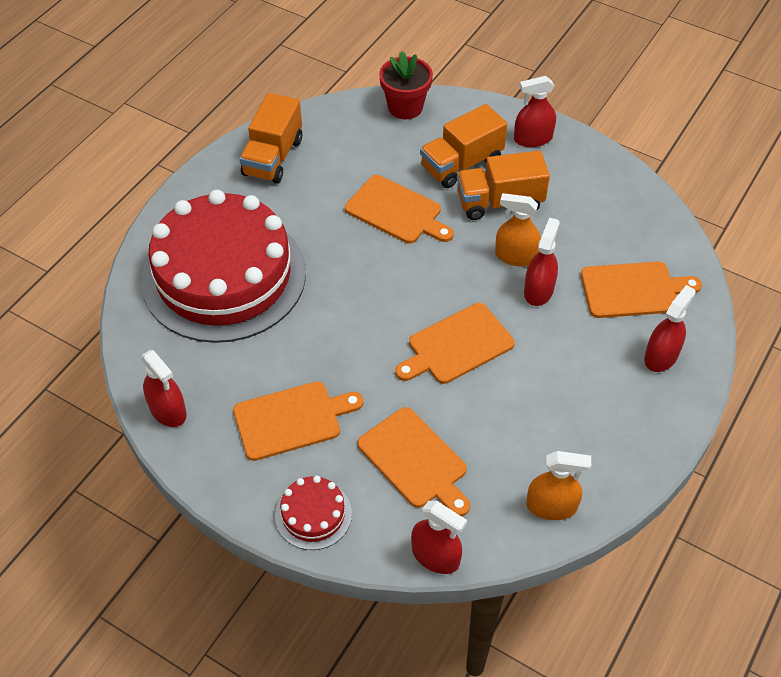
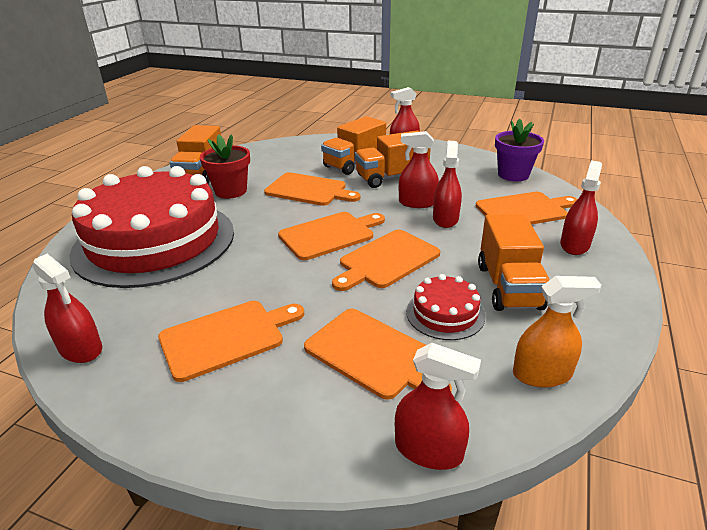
camera: 10 degrees left, 20 degrees down
(313, 514) = (260, 428): red cake -> red cake (445, 313)
(405, 107) = (303, 143): red flower pot -> red flower pot (230, 191)
(406, 296) = (330, 235): none -> orange cutting board
(516, 256) = (417, 203): orange spray bottle -> red spray bottle
(565, 403) = (508, 286): none -> orange truck
(650, 220) = (513, 175): none -> purple flower pot

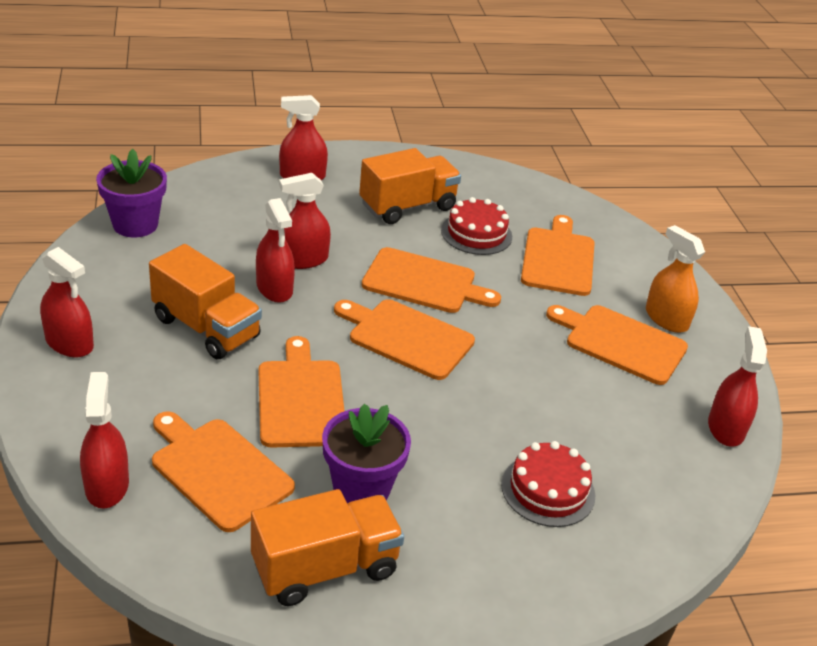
camera: 125 degrees left, 5 degrees up
(155, 241) = (548, 490): red cake -> red cake, size x0.40
(230, 191) = (361, 488): red flower pot -> purple flower pot
(354, 163) = (169, 382): orange truck -> none
(428, 450) = (611, 220): red spray bottle -> red spray bottle (107, 485)
(524, 210) = (242, 209): orange cutting board -> orange cutting board (218, 470)
(542, 374) = (503, 185): orange spray bottle -> orange spray bottle (666, 319)

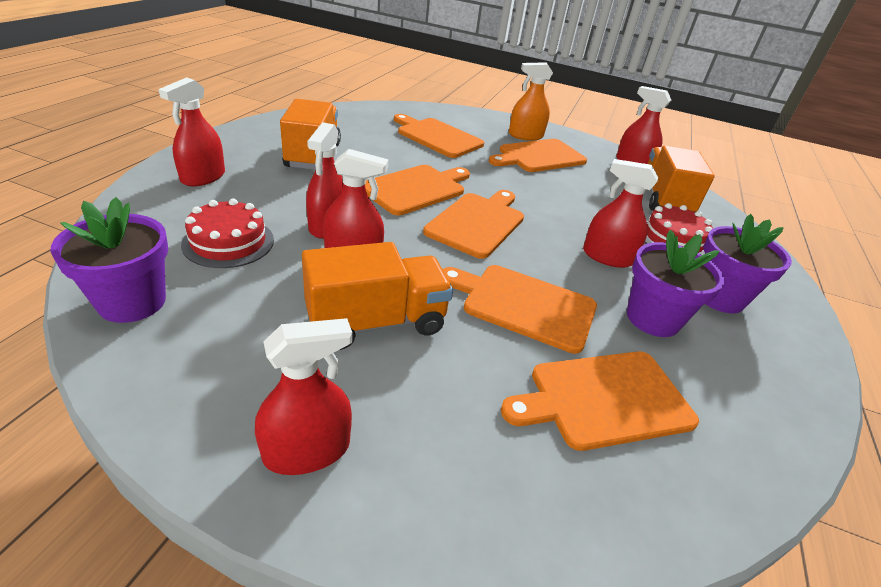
camera: 60 degrees left, 0 degrees up
(107, 485) = (601, 509): red spray bottle -> red spray bottle (607, 257)
(325, 568) = (748, 378): orange truck -> orange truck (664, 199)
(406, 337) = (477, 223): orange cutting board -> orange cutting board turned 150 degrees clockwise
(455, 539) = (719, 297): none -> purple flower pot
(476, 233) = (379, 147): red cake -> red cake (228, 242)

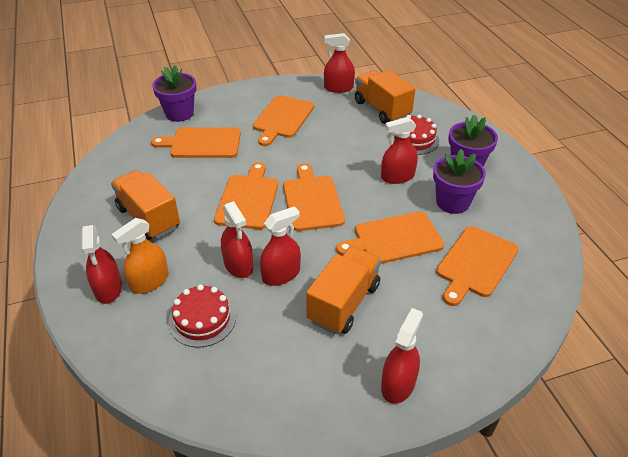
camera: 35 degrees left, 5 degrees up
(132, 302) = (214, 393): purple flower pot -> purple flower pot (179, 113)
(525, 136) = (253, 103): orange spray bottle -> orange spray bottle (149, 281)

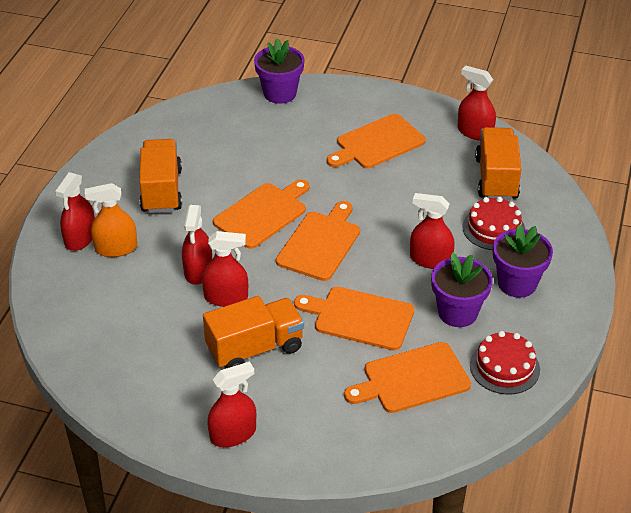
camera: 35 degrees right, 0 degrees up
(202, 143) = (273, 136): orange cutting board -> none
(202, 319) = (130, 301): red cake -> red cake (504, 367)

